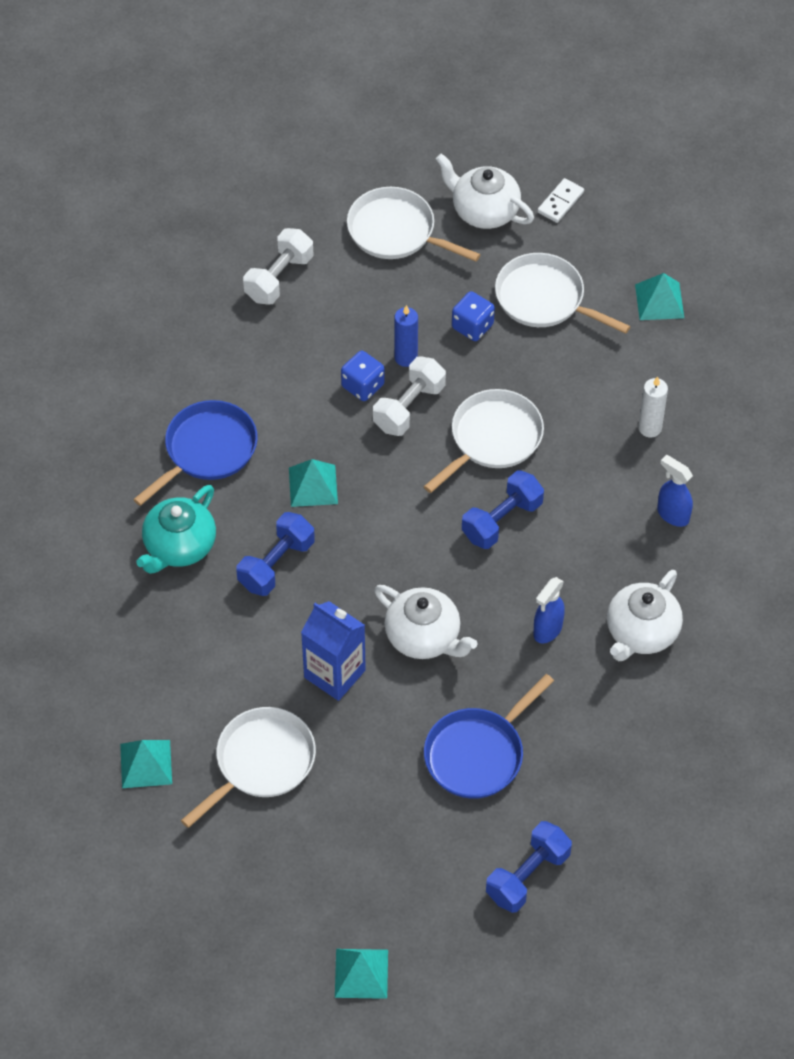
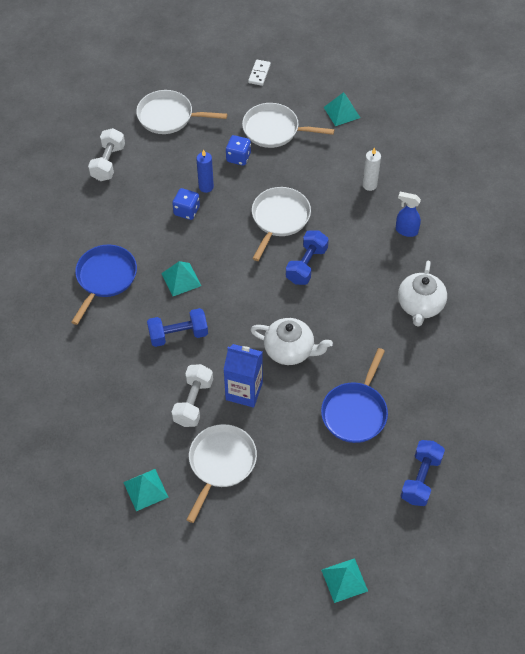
camera: 20 degrees left, 0 degrees up
(179, 547) = (111, 343): turquoise teapot -> none
(276, 564) = (178, 335): blue dumbbell -> blue dumbbell turned 60 degrees clockwise
(409, 407) = (220, 215): white dumbbell -> white dumbbell (193, 402)
(484, 211) = (216, 90): white teapot -> none
(547, 630) = (363, 322): blue spray bottle -> none

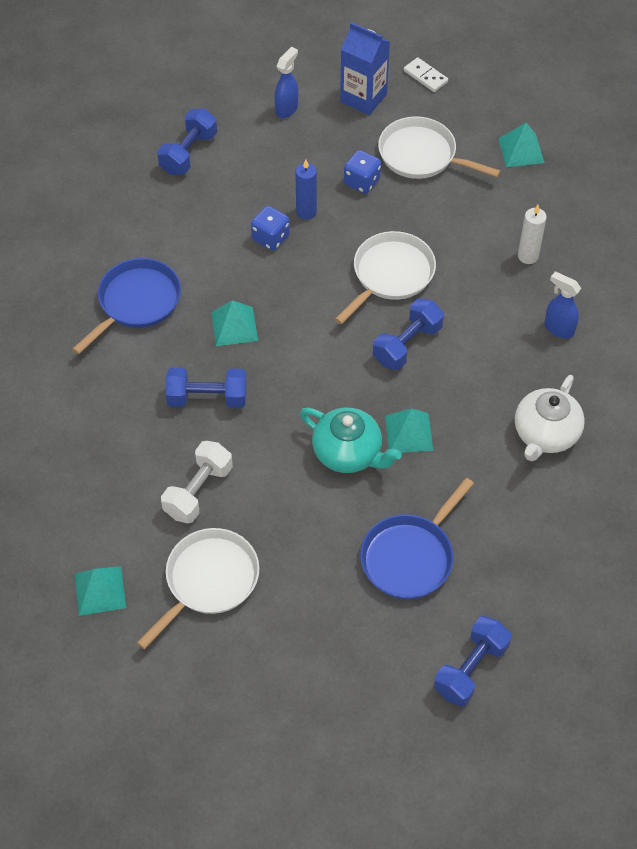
camera: 15 degrees right, 0 degrees up
(108, 163) = (188, 153): white dumbbell -> blue dumbbell
(169, 116) = (287, 109): white pan -> blue spray bottle
(244, 391) = (269, 493): blue carton -> blue carton (363, 98)
(259, 74) = (425, 76): white domino -> white domino turned 75 degrees counterclockwise
(290, 350) = (348, 453): white teapot -> turquoise teapot
(344, 580) = (323, 778): turquoise pyramid -> turquoise pyramid (409, 432)

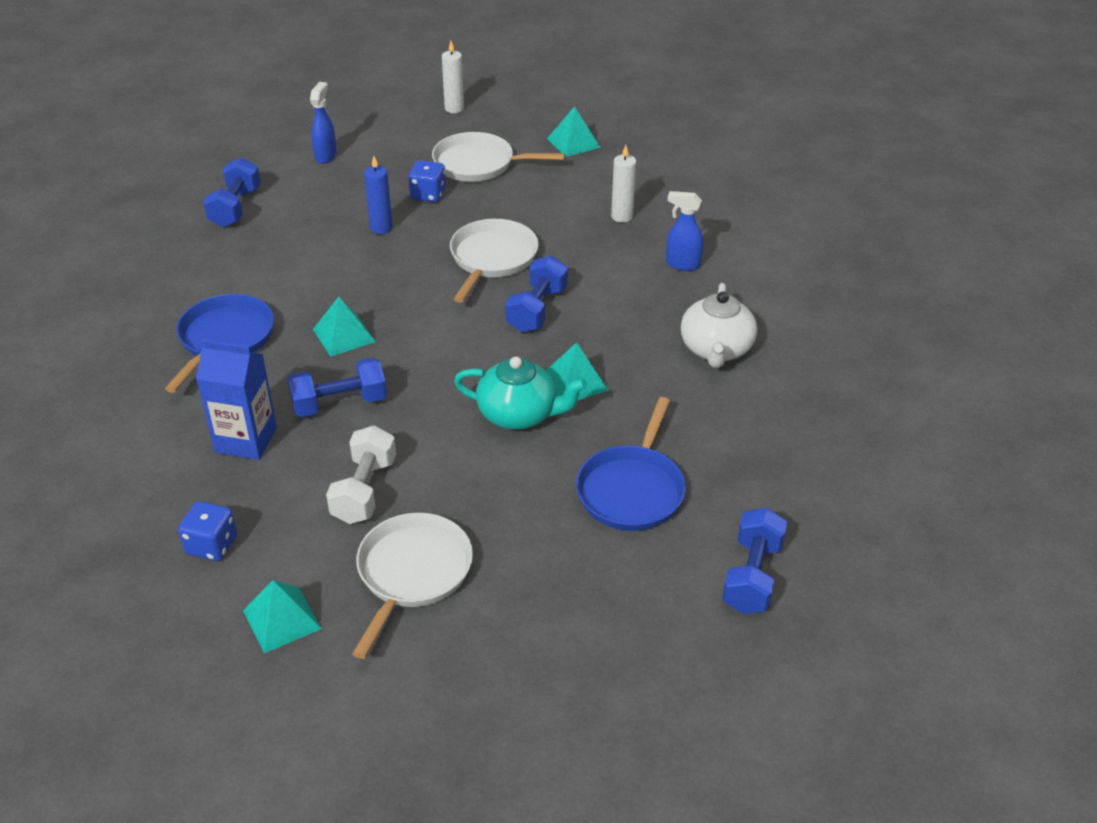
camera: 20 degrees left, 15 degrees down
(270, 238) = (352, 256): blue dice -> blue dice (212, 545)
(363, 98) = (400, 134): blue carton -> blue carton (246, 440)
(425, 76) = (454, 108): white domino -> white candle

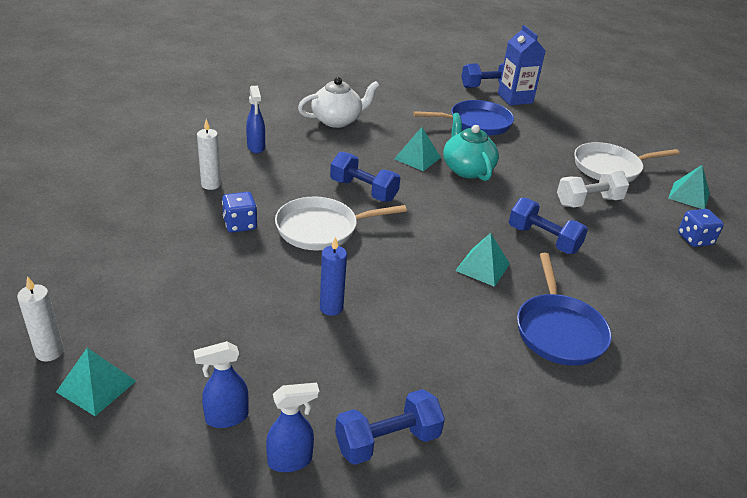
camera: 125 degrees left, 5 degrees down
(224, 339) = (559, 330): blue pan -> blue pan turned 75 degrees counterclockwise
(246, 440) = (621, 265): blue carton -> blue carton (515, 98)
(267, 169) = (290, 460): none -> blue spray bottle
(428, 195) = (252, 300): blue dice -> blue dice (240, 224)
(478, 164) = (172, 287): white pan -> none
(537, 310) = (363, 190): blue dumbbell -> blue dumbbell turned 45 degrees clockwise
(573, 142) = (94, 240): turquoise pyramid -> turquoise pyramid (96, 386)

